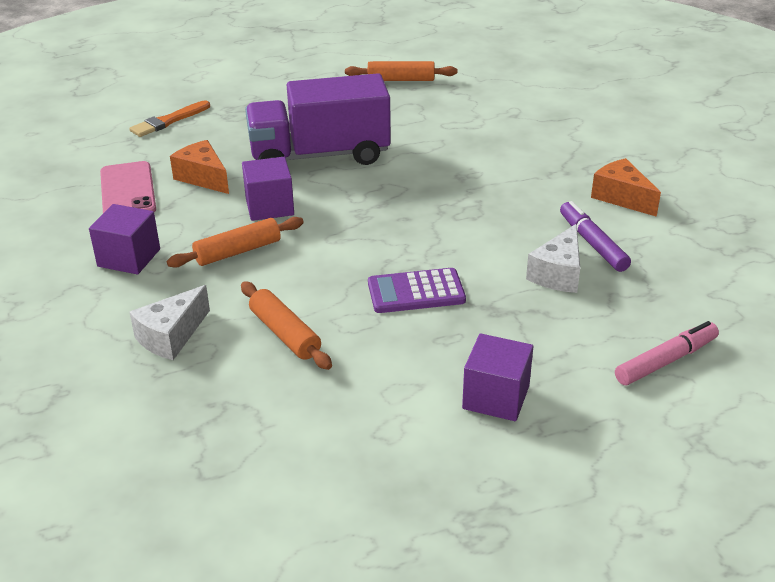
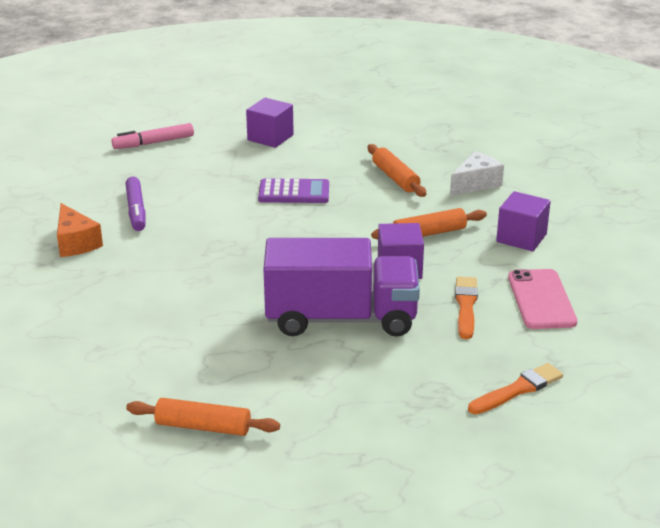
camera: 170 degrees left, 5 degrees down
(203, 178) = (466, 306): orange cheese -> orange brush
(558, 274) = (181, 193): white cheese -> none

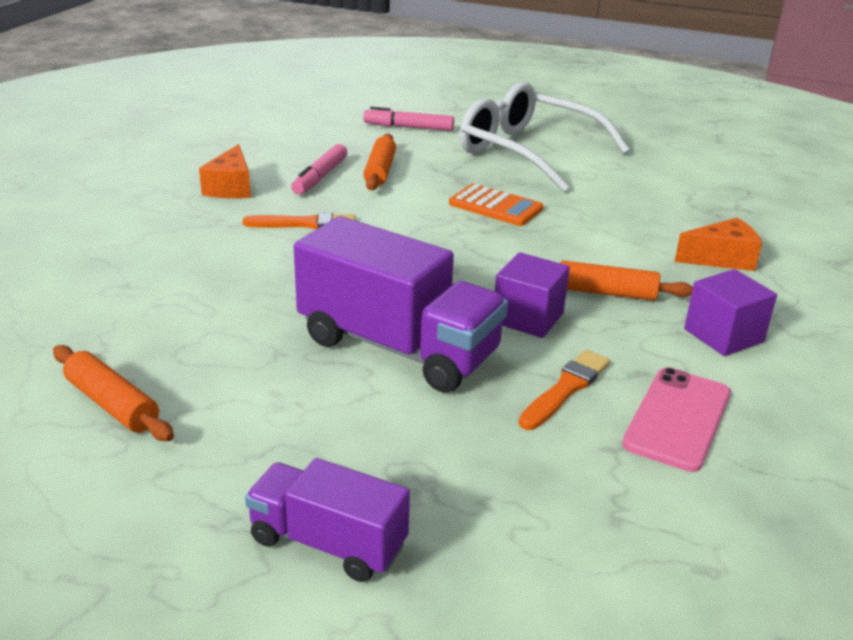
camera: 30 degrees right, 0 degrees up
(136, 210) = (320, 177): purple marker -> pink marker
(270, 137) = (529, 152): purple cube -> white glasses
(294, 192) = (495, 206): purple calculator -> orange calculator
(395, 178) = (626, 225): orange rolling pin -> orange rolling pin (380, 171)
(428, 444) = (328, 543): none -> purple truck
(476, 184) = (721, 259): white cheese -> orange cheese
(517, 390) = (524, 523): orange brush -> orange brush (305, 224)

